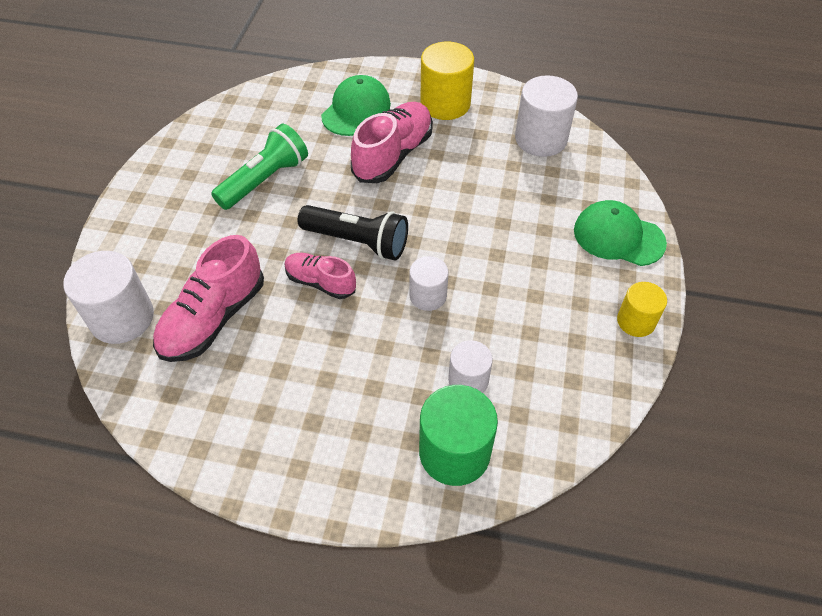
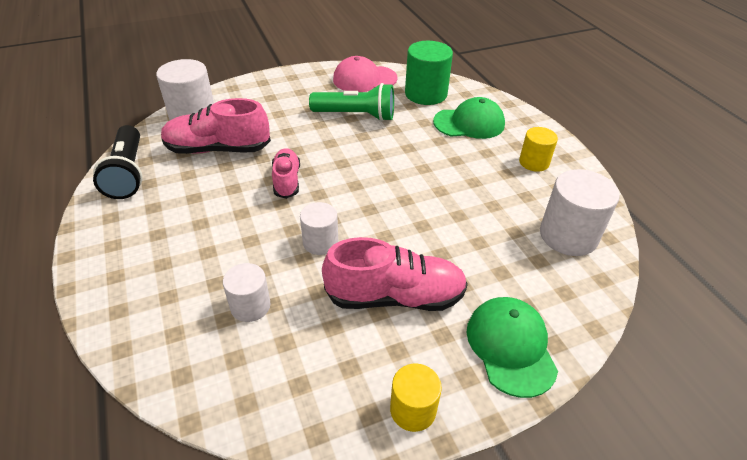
camera: 55 degrees right, 10 degrees down
(206, 141) = (364, 79): none -> pink cap
(357, 241) = (341, 181): black flashlight -> black flashlight (128, 173)
(393, 155) = (446, 160): pink shoe -> pink shoe (395, 297)
(445, 104) = (534, 162): yellow cylinder -> yellow cylinder, size x0.60
(454, 452) = (170, 329): green cylinder -> green cylinder (425, 94)

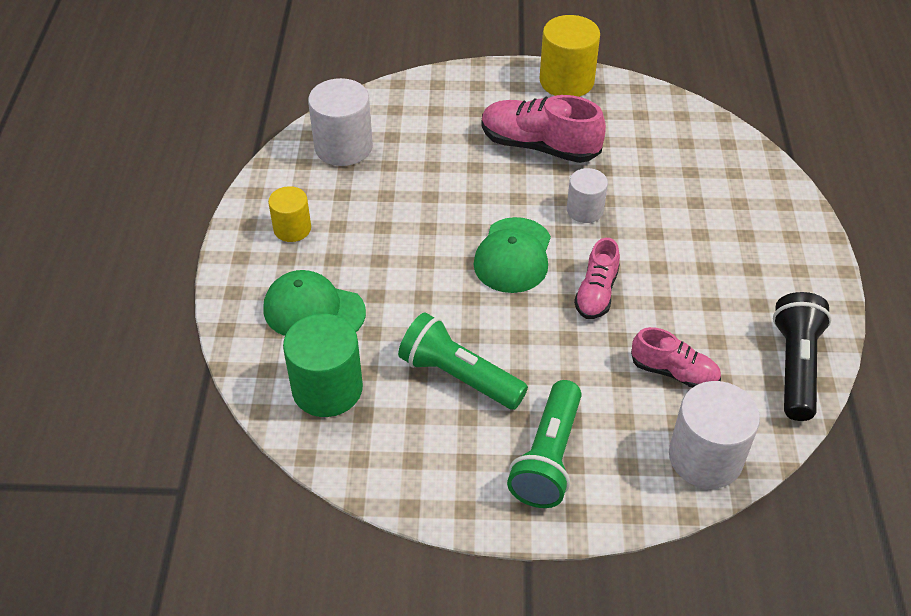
camera: 155 degrees left, 5 degrees up
(218, 149) = (674, 372): pink shoe -> pink shoe, size x0.61
(250, 306) = (666, 174): white cylinder -> none
(286, 96) = (548, 457): none -> green flashlight
(364, 79) = (400, 459): pink cap -> none
(413, 409) = (566, 81): yellow cylinder -> yellow cylinder, size x1.66
(510, 347) = (472, 91): green cap -> green cap (513, 255)

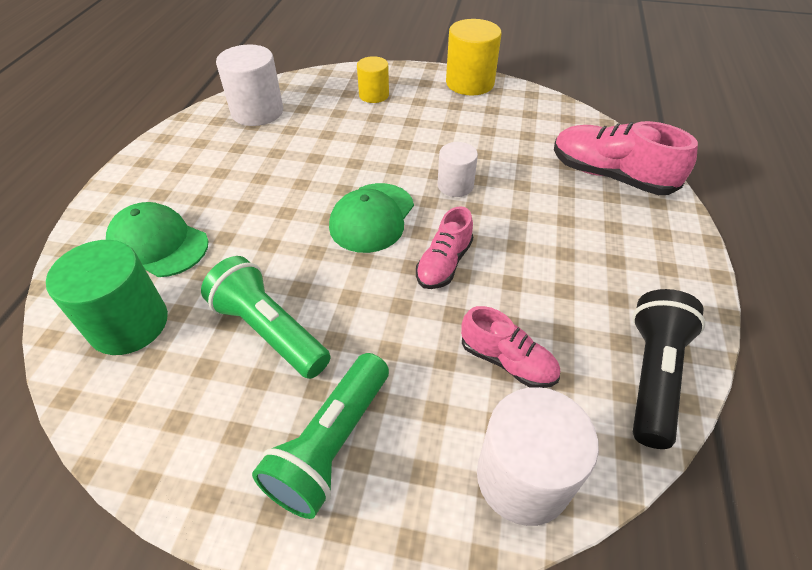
camera: 10 degrees right, 0 degrees up
(292, 228) = (179, 170): yellow cylinder -> yellow cylinder (374, 95)
(539, 146) = (429, 128): pink shoe -> pink shoe (610, 176)

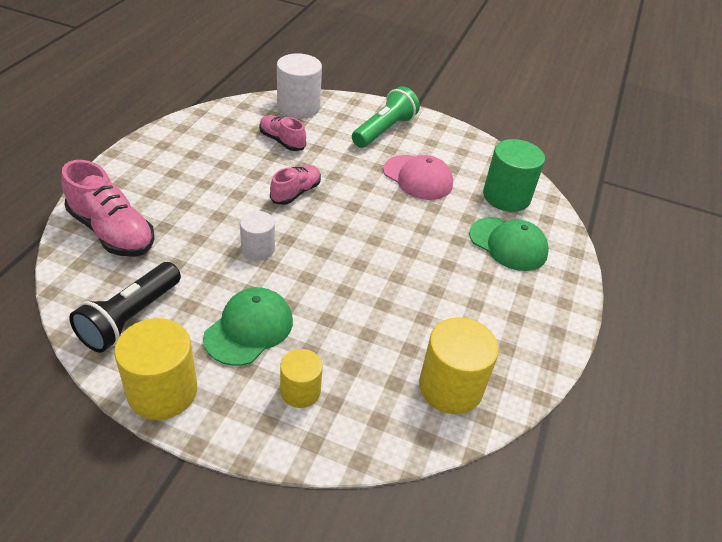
camera: 175 degrees left, 5 degrees down
(257, 112) = (450, 387): white cylinder -> yellow cylinder
(269, 331) = (418, 178): green flashlight -> pink cap
(372, 217) = (339, 234): green cap -> green cap (249, 329)
(652, 375) = (207, 122): black flashlight -> black flashlight (130, 318)

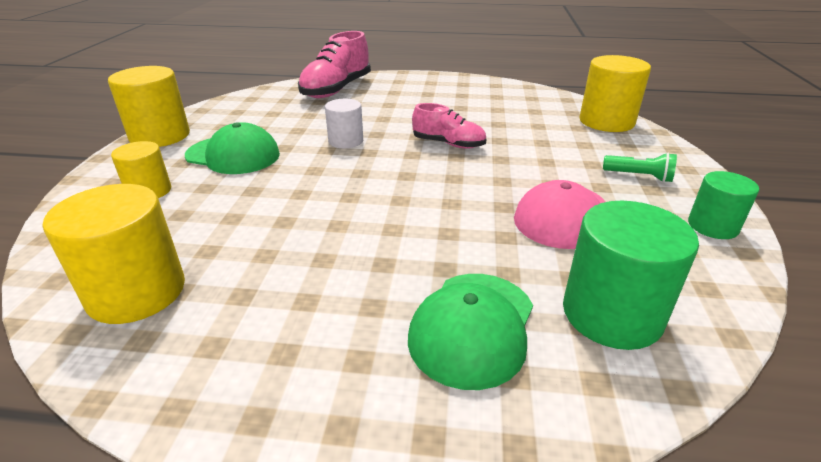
camera: 80 degrees right, 10 degrees down
(130, 318) = (240, 112): black flashlight -> none
(282, 141) = (530, 124): pink shoe -> none
(298, 107) = (606, 121): white cylinder -> yellow cylinder
(384, 130) = (639, 176): green flashlight -> green flashlight, size x0.54
(445, 132) = (712, 226): none -> green cylinder

